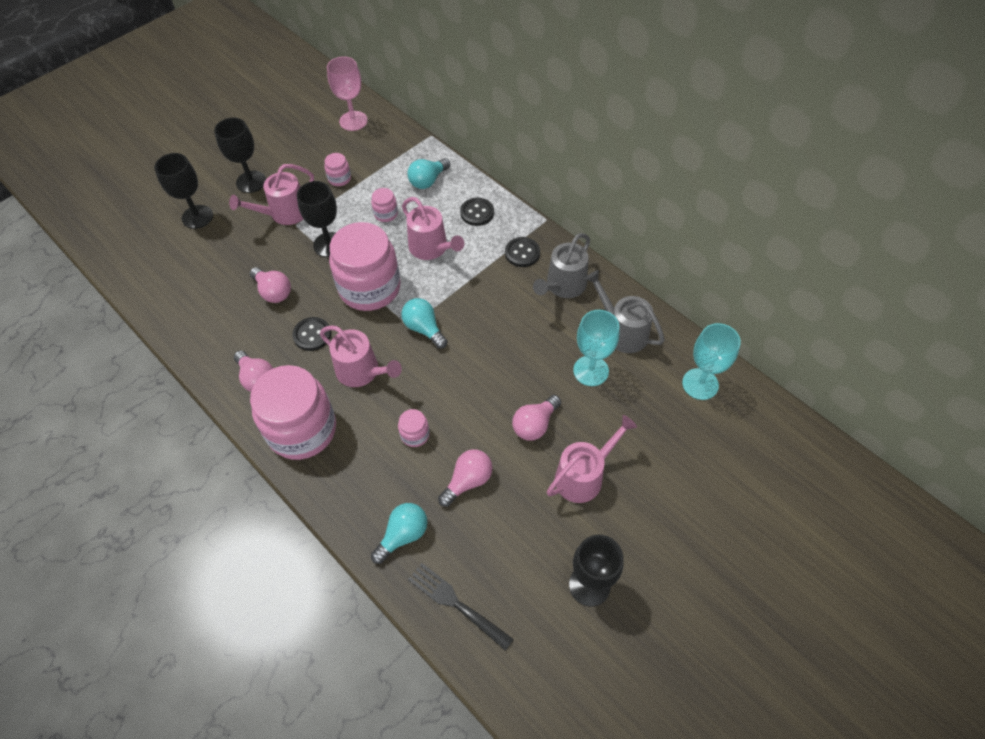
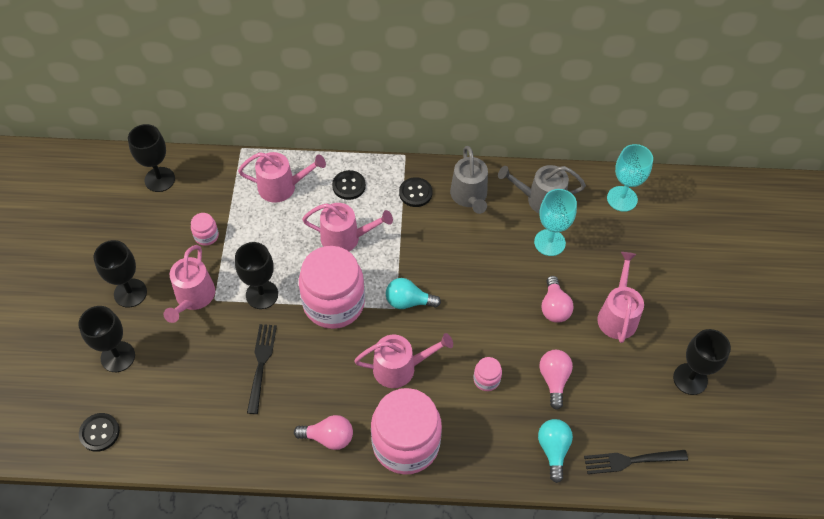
camera: 45 degrees left, 0 degrees up
(273, 292) = (261, 365): pink light bulb -> black fork
(312, 335) = (331, 372): black button -> black button (99, 433)
(353, 121) = (160, 179): pink goblet -> black goblet
(386, 214) = (279, 237): pink jar -> none
(428, 181) = (282, 187): turquoise light bulb -> pink watering can

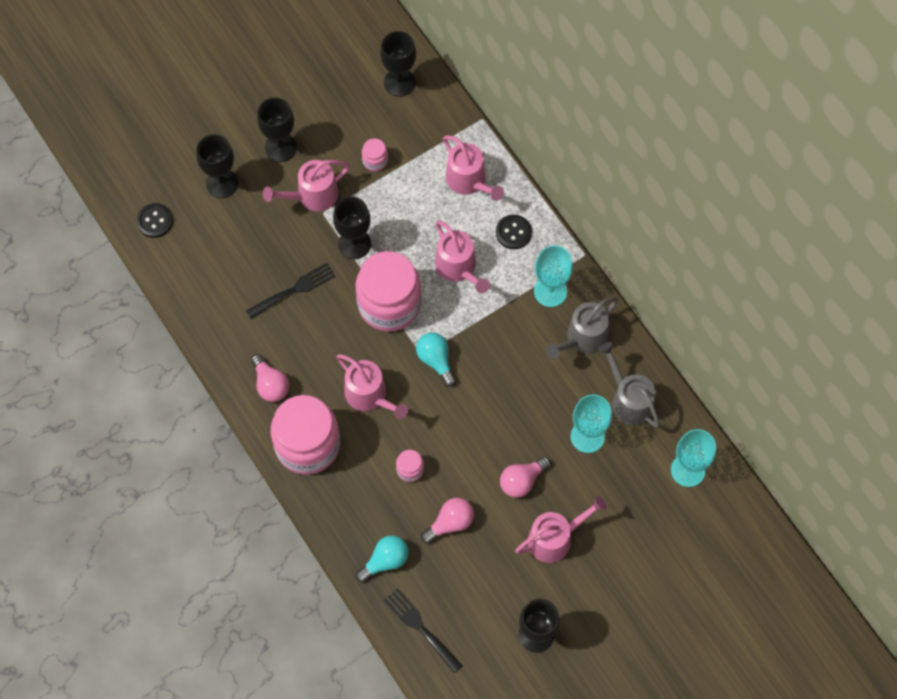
camera: 55 degrees right, 10 degrees up
(415, 193) = (550, 291): black button -> turquoise goblet

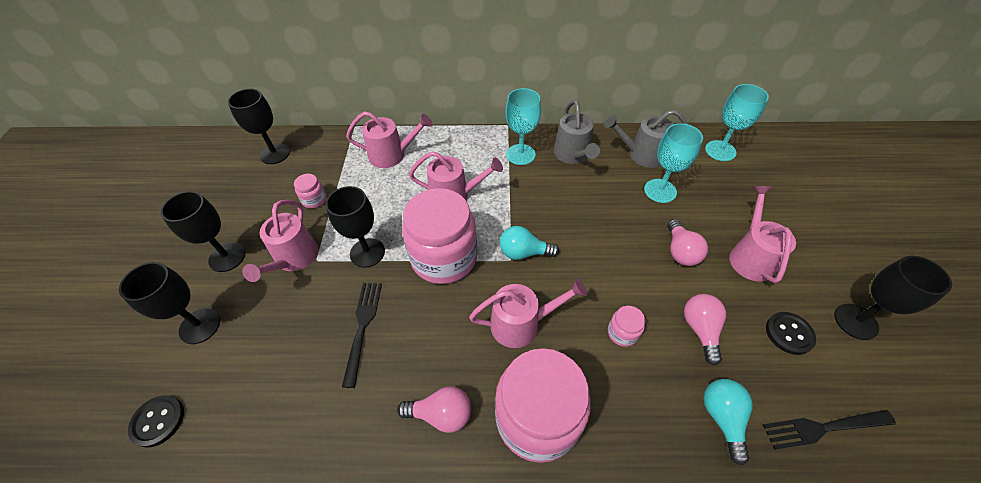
camera: 55 degrees left, 15 degrees down
(513, 232) = (456, 151): black button -> black button (789, 333)

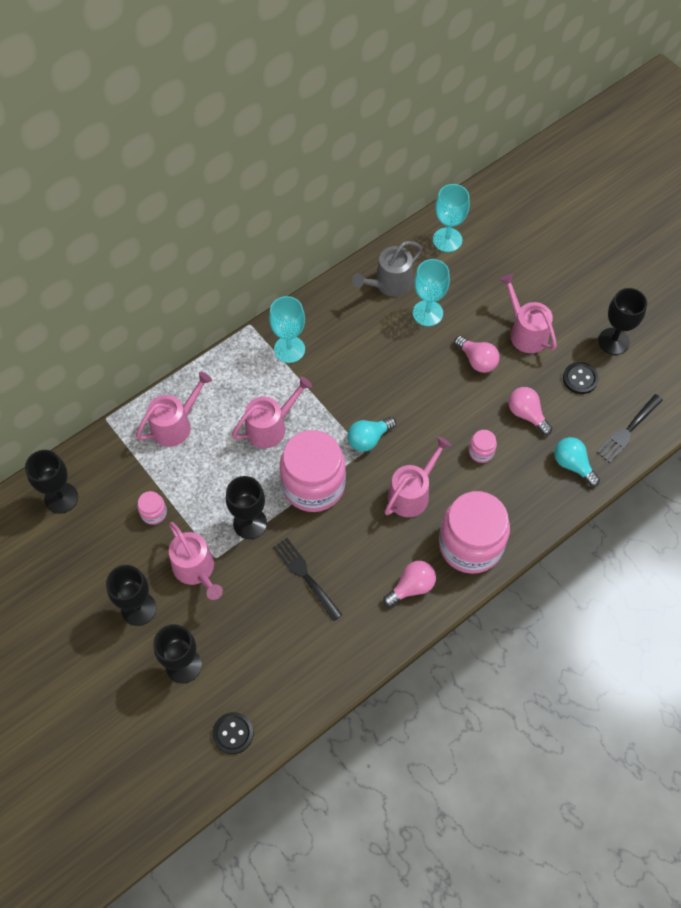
camera: 40 degrees left, 10 degrees up
(573, 155) = (334, 321): grey watering can -> none

